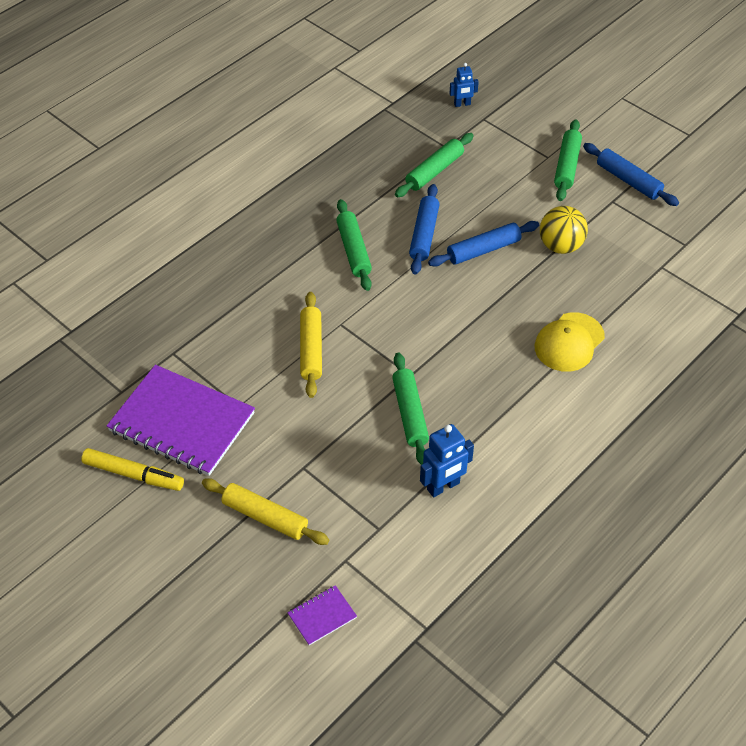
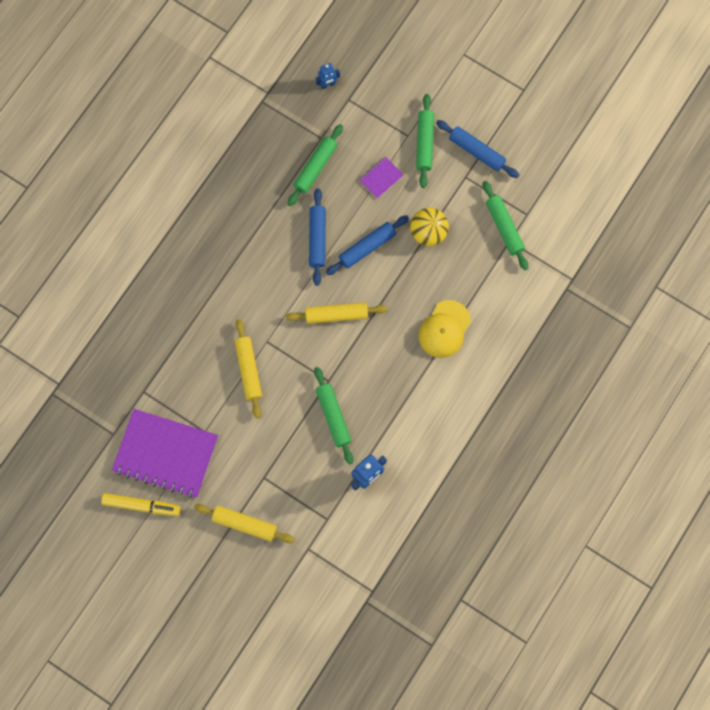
camera: 10 degrees left, 25 degrees up
(322, 616) = (300, 595): purple notebook -> purple notebook (381, 178)
(354, 250) = (264, 265): green rolling pin -> green rolling pin (504, 227)
(433, 309) = (336, 315): none -> yellow rolling pin

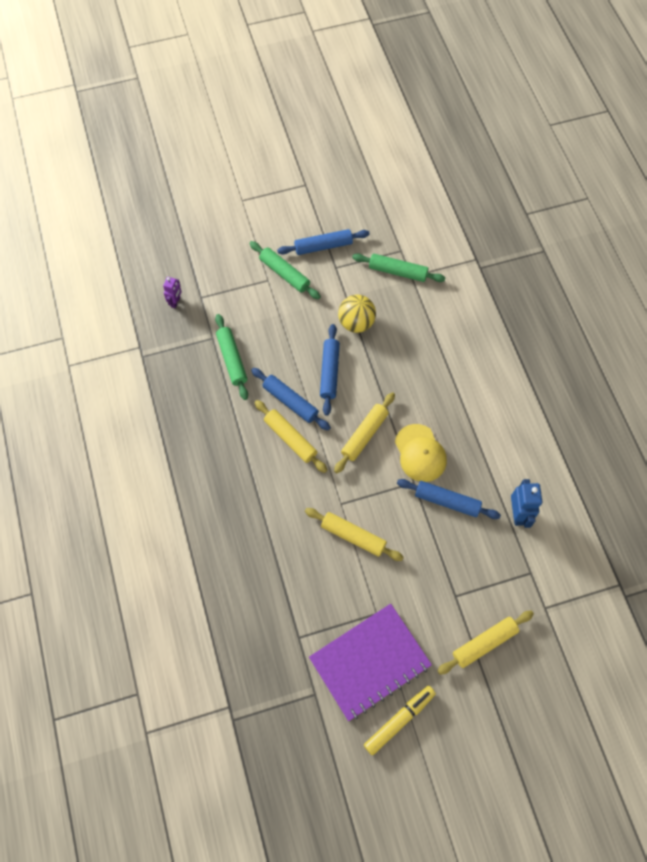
camera: 50 degrees left, 10 degrees down
(287, 263) = (290, 439): none -> yellow rolling pin
(328, 85) = (175, 302): blue robot -> purple robot
(333, 416) = (447, 501): green rolling pin -> blue rolling pin
(381, 178) = (283, 322): purple notebook -> none
(444, 329) = (442, 369): yellow cap -> yellow cap (420, 453)

